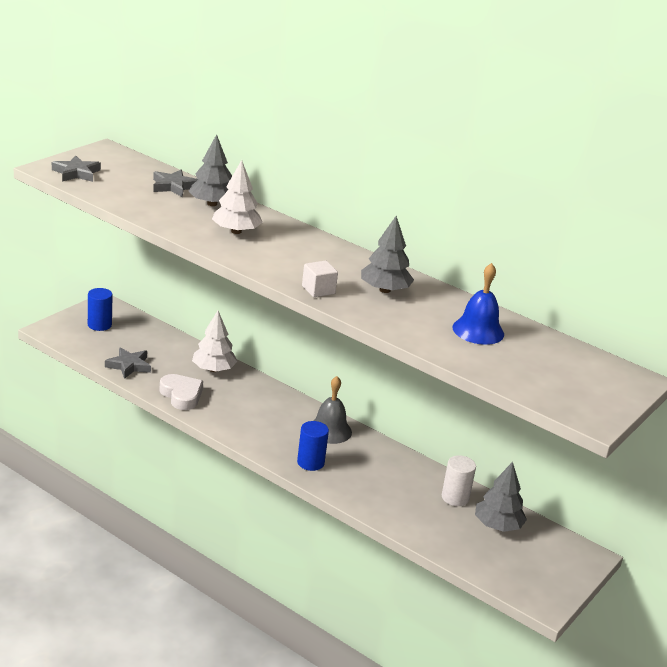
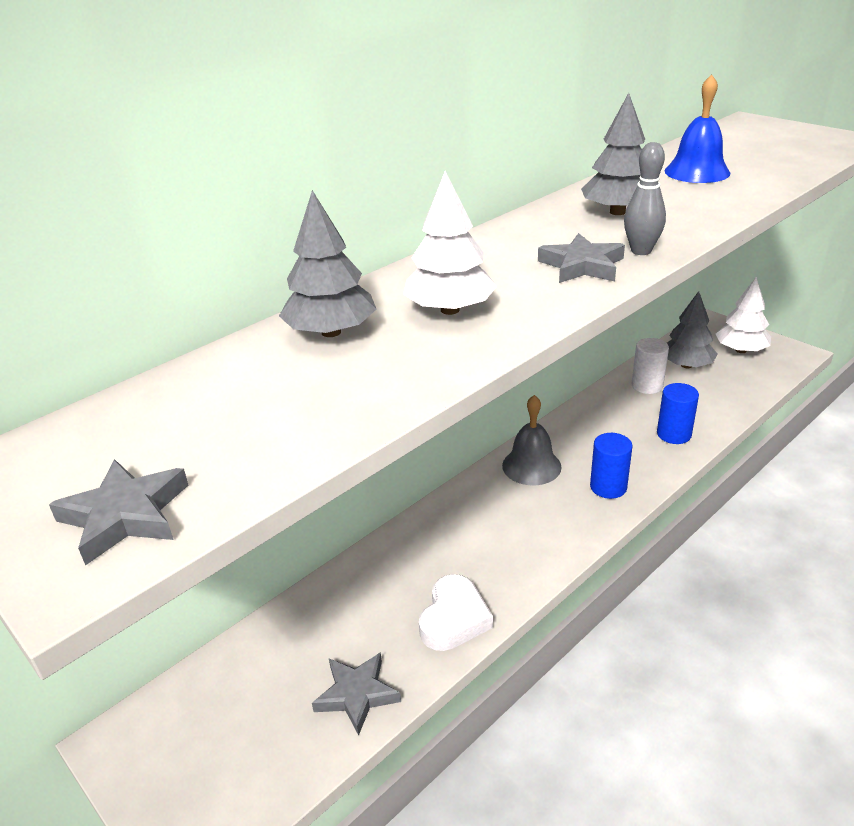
camera: 75 degrees left, 5 degrees up
(99, 325) = (196, 749): blue cylinder -> blue cylinder (674, 434)
(174, 186) = (242, 373): grey star -> grey star (582, 265)
(181, 395) = (454, 618): white heart -> white heart turned 135 degrees clockwise
(213, 369) = (377, 576): white tree -> white tree (741, 350)
(318, 290) = (641, 251): white cube -> grey bowling pin

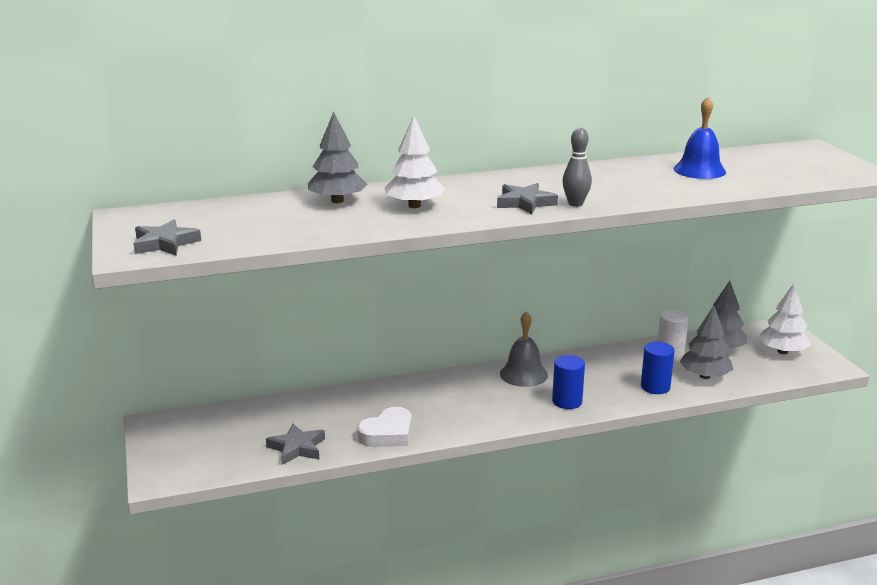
camera: 25 degrees right, 10 degrees down
(617, 212) = (598, 181): grey tree -> grey tree (705, 376)

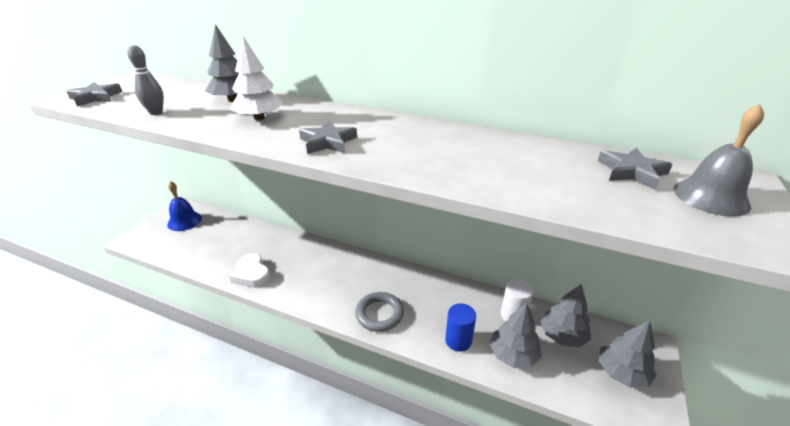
camera: 40 degrees right, 10 degrees up
(297, 448) = (203, 257): grey star -> grey star (631, 172)
(388, 434) = (252, 274): white heart -> white heart turned 60 degrees clockwise
(523, 374) = (384, 275): grey bell -> grey bell (711, 197)
(567, 401) = (379, 314): blue cylinder -> grey ring
(575, 204) = (360, 157): grey bowling pin -> grey bowling pin (156, 112)
(699, 170) = (547, 164): blue bell -> blue bell (184, 221)
(782, 351) = (621, 373): white tree -> grey tree

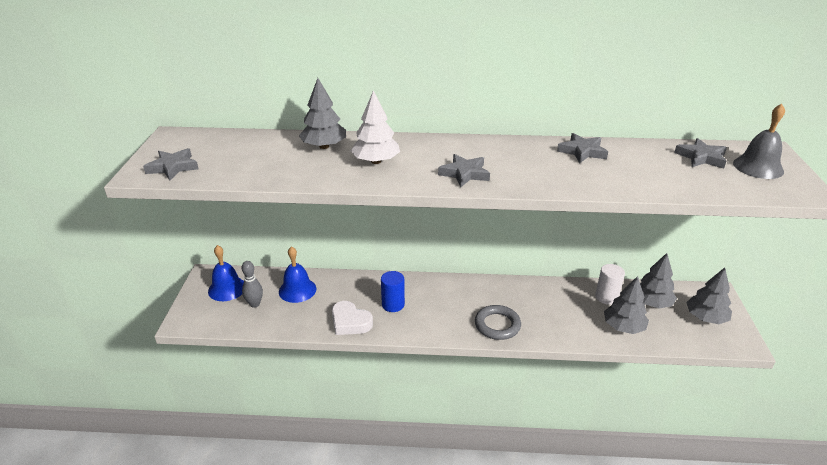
camera: 20 degrees left, 0 degrees up
(156, 112) = (266, 173): grey bowling pin -> grey bowling pin (255, 304)
(234, 235) = (297, 290): none -> blue bell
(458, 340) = (575, 328): blue cylinder -> blue cylinder (393, 304)
(481, 142) = (582, 151): none -> grey star

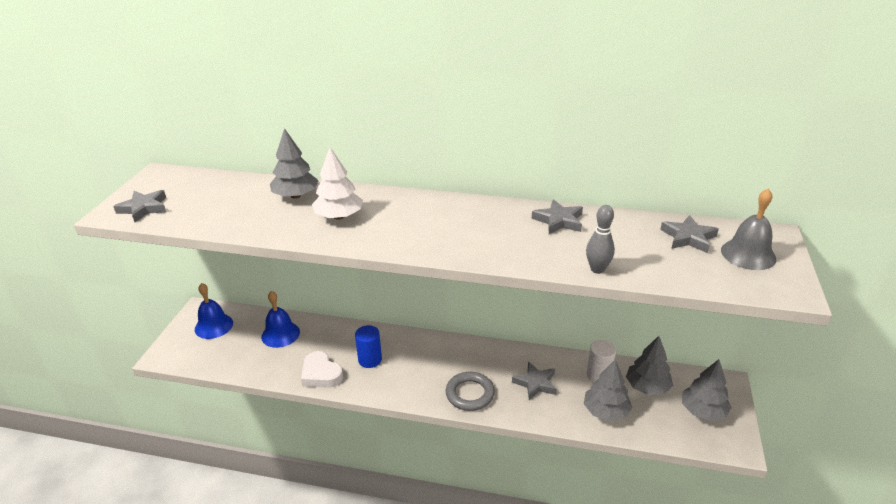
camera: 10 degrees right, 0 degrees up
(255, 304) = (235, 345): grey bowling pin -> grey bowling pin (597, 269)
(464, 173) = (422, 237): grey star -> grey star (535, 383)

